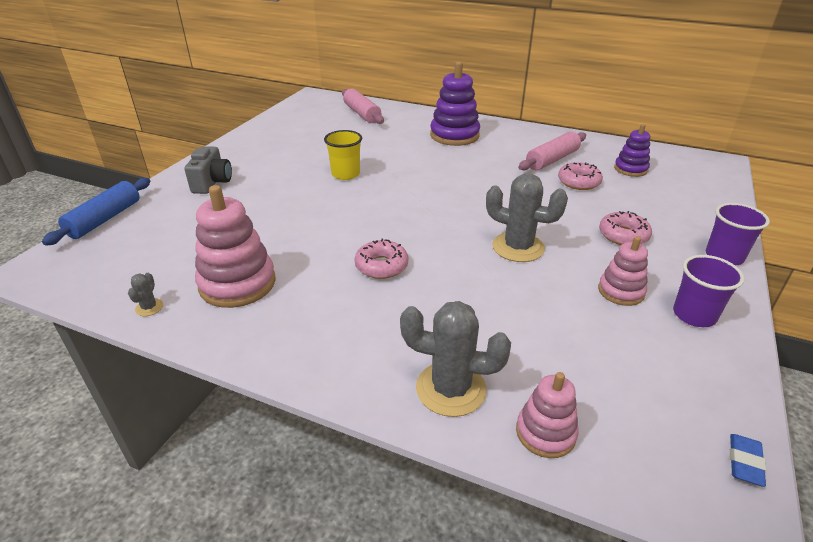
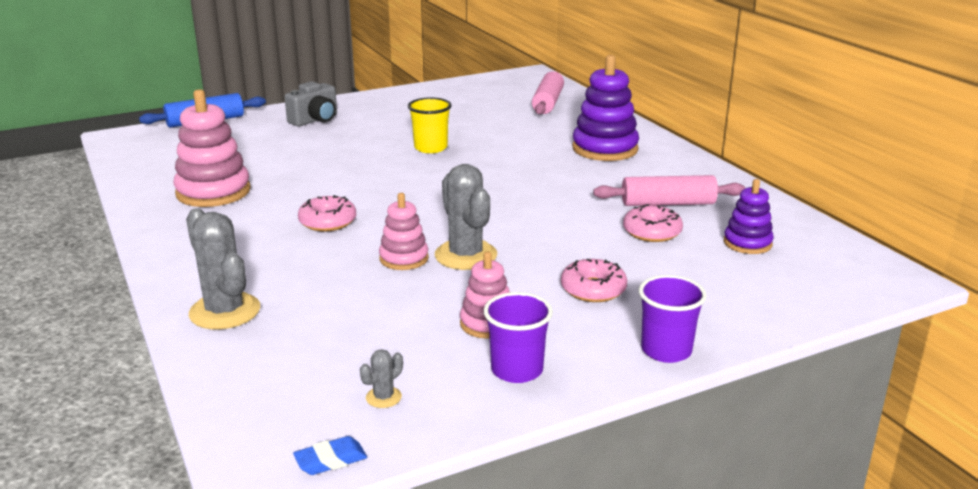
camera: 40 degrees right, 10 degrees down
(149, 307) = (142, 184): grey cactus -> grey cactus (383, 397)
(545, 433) = (233, 365): pink stacking toy -> pink stacking toy (404, 258)

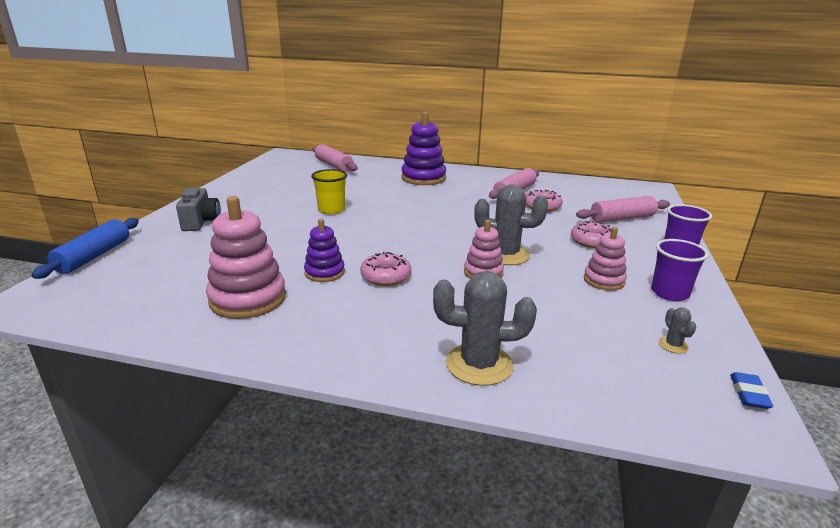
camera: 50 degrees left, 0 degrees up
(713, 288) = (622, 218): none -> pink rolling pin
(747, 243) = (582, 195): purple stacking toy -> purple stacking toy (324, 272)

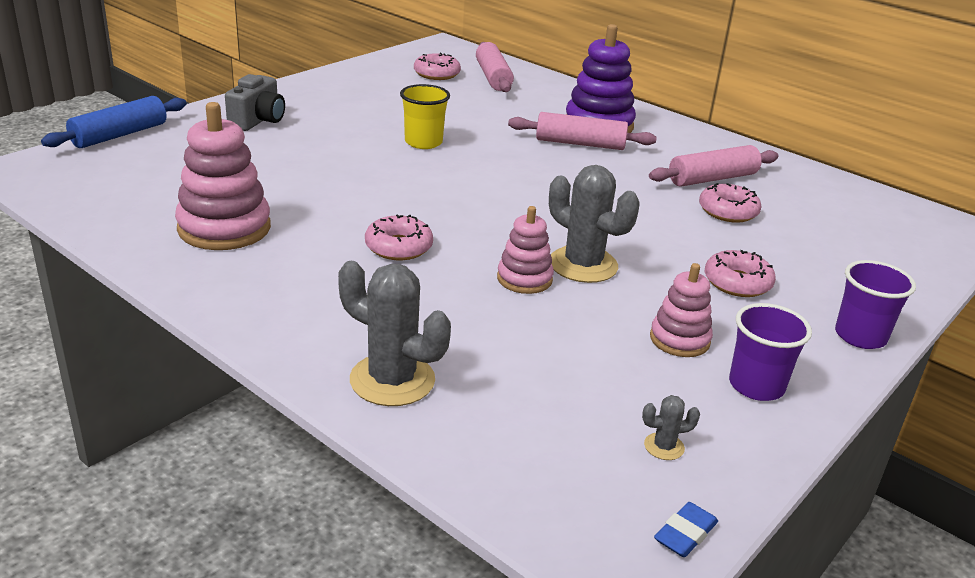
camera: 25 degrees right, 5 degrees up
(297, 170) = (436, 74): none -> pink donut
(324, 272) = (333, 222): purple stacking toy -> none
(622, 218) = (835, 263): pink rolling pin -> pink rolling pin (580, 144)
(673, 345) = (664, 446): grey cactus -> grey cactus turned 60 degrees clockwise

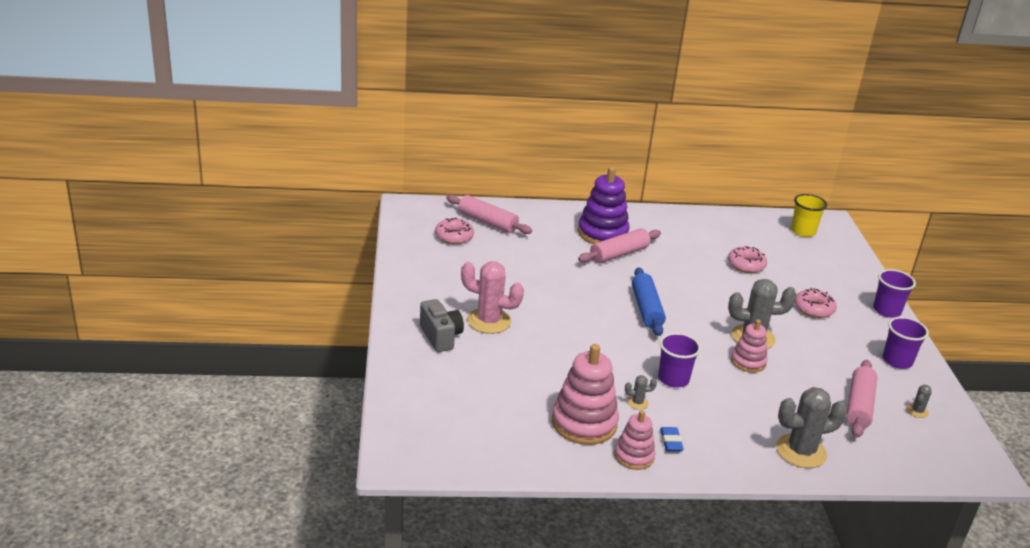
camera: 45 degrees left, 0 degrees up
(119, 135) = (391, 398): blue rolling pin -> blue rolling pin (646, 309)
(314, 243) = (637, 402): none -> grey cactus
(325, 130) = (489, 321): none -> pink cactus
(398, 247) = (673, 379): pink donut -> purple cup
(423, 142) = (552, 299): yellow cup -> yellow cup (803, 231)
(679, 339) = (844, 355): pink stacking toy -> pink stacking toy (634, 456)
(685, 534) = (974, 442): blue eraser -> blue eraser (671, 442)
(712, 179) = (707, 245): pink rolling pin -> pink rolling pin (859, 406)

